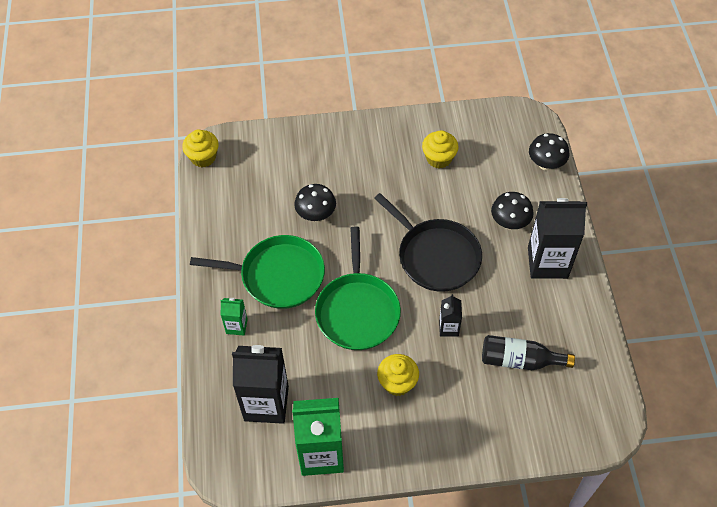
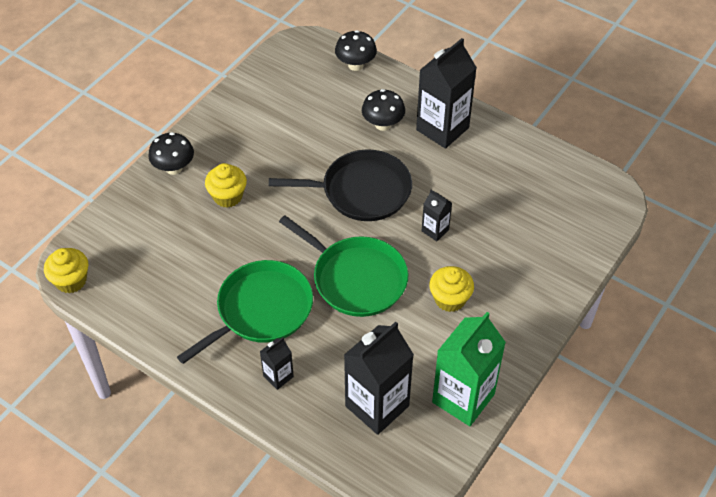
camera: 50 degrees left, 5 degrees down
(236, 326) = (278, 376): green carton -> black carton
(316, 215) = (231, 241): black mushroom -> black mushroom (174, 168)
(439, 158) = (273, 122): yellow cupcake -> yellow cupcake (228, 196)
(519, 360) = (508, 207): black bottle -> none

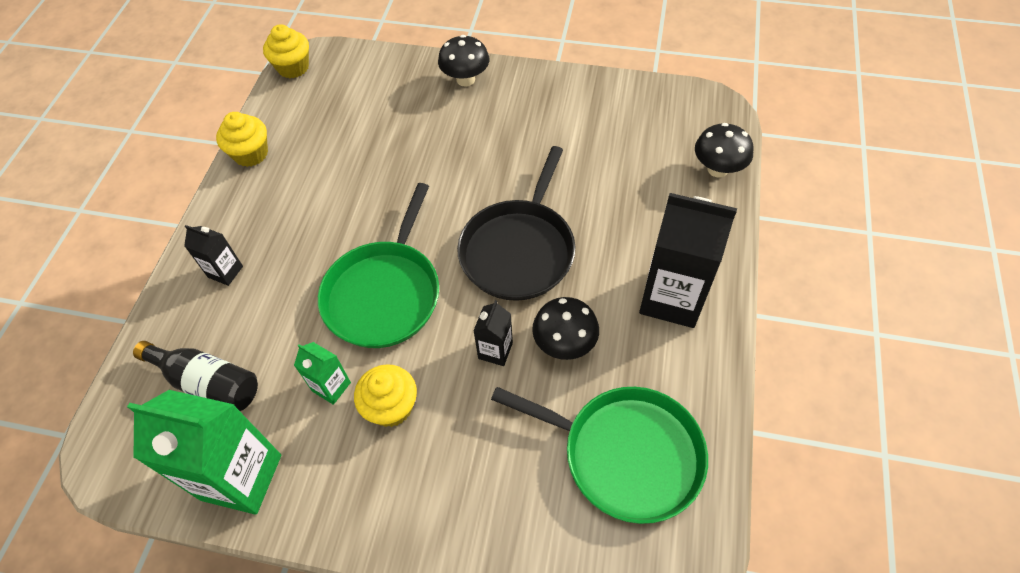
camera: 70 degrees right, 5 degrees up
(228, 196) = (449, 135): yellow cupcake -> yellow cupcake (251, 154)
(261, 310) = (308, 223): green pan -> green pan (625, 454)
(361, 191) = (519, 250): black pan -> black pan turned 45 degrees clockwise
(377, 406) = (208, 383): black carton -> black bottle
(383, 124) = (638, 232): black mushroom -> black mushroom (564, 344)
(417, 329) = (331, 387): none -> green carton

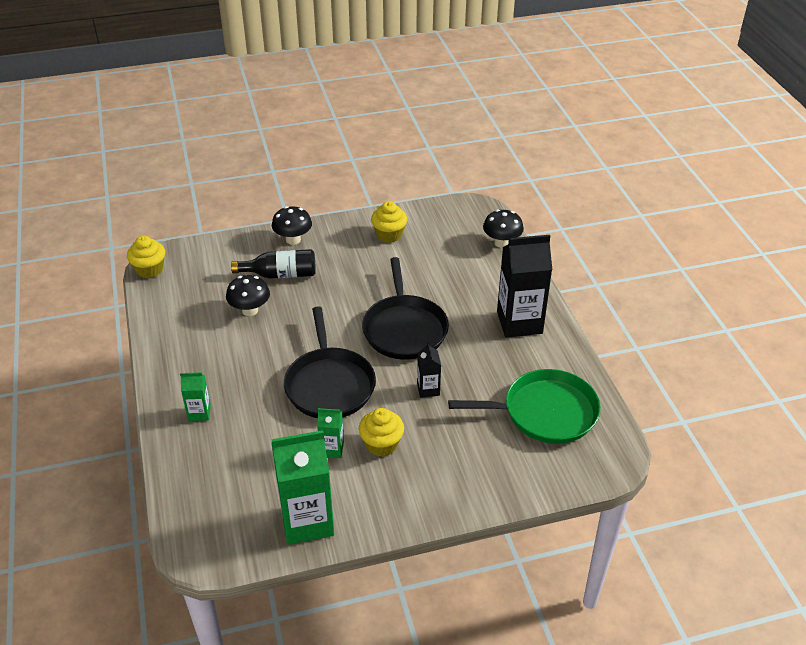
camera: 30 degrees left, 15 degrees down
(208, 383) = (239, 480): black bottle -> black bottle (280, 274)
(225, 272) = (199, 413): black carton -> green carton
(251, 154) = (160, 335): yellow cupcake -> yellow cupcake (389, 235)
(384, 293) = (329, 384): green pan -> black pan
(564, 344) = (470, 370): black mushroom -> black mushroom (250, 310)

